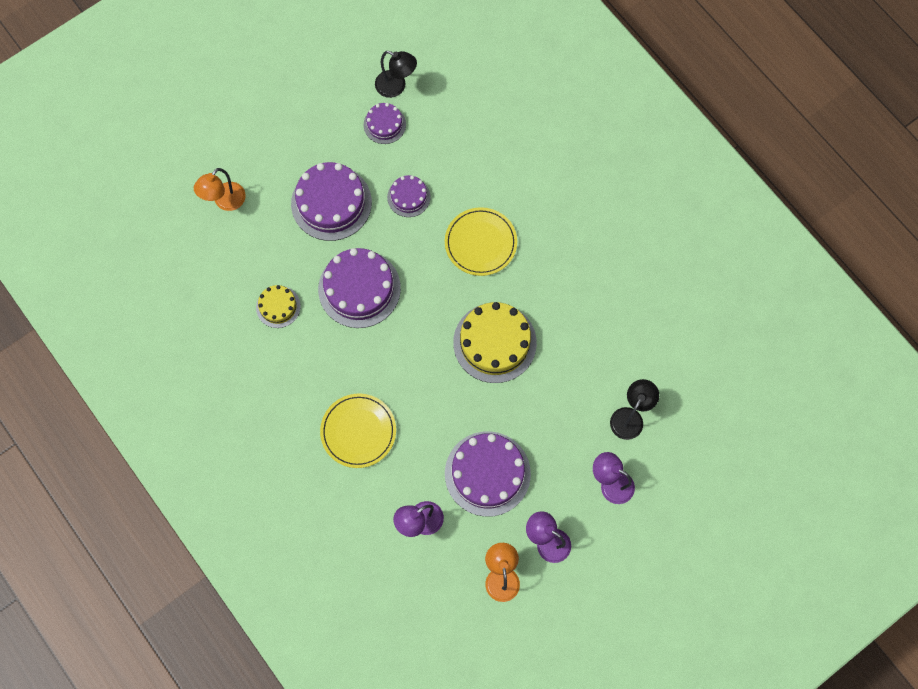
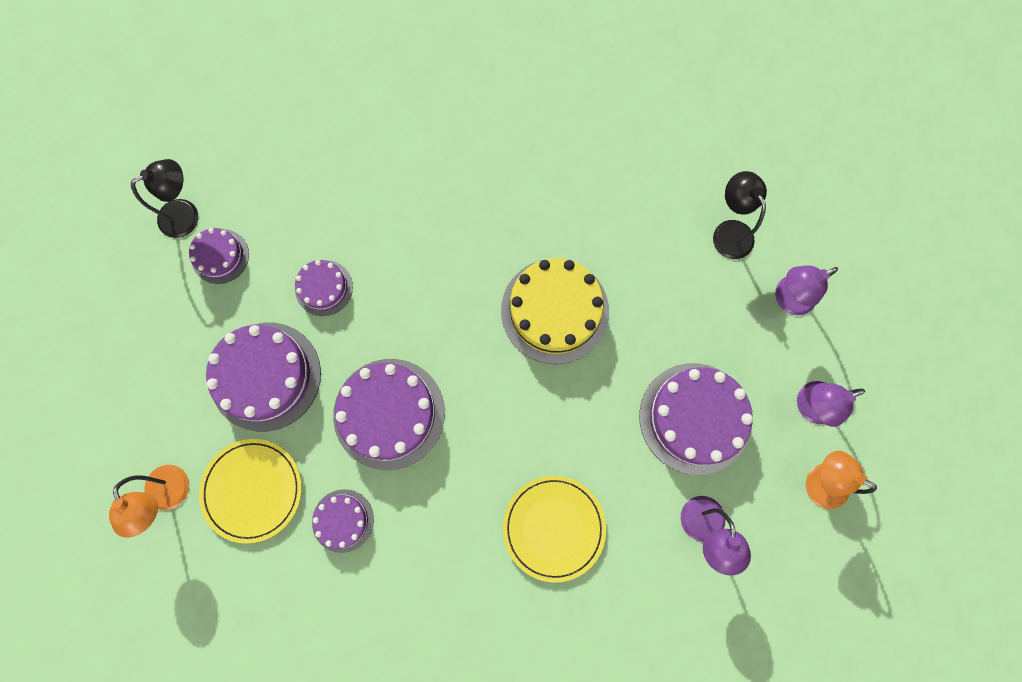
camera: 55 degrees left, 5 degrees up
(278, 306) = (343, 520): yellow cake -> purple cake
(480, 243) = (433, 249): yellow plate -> yellow plate (253, 490)

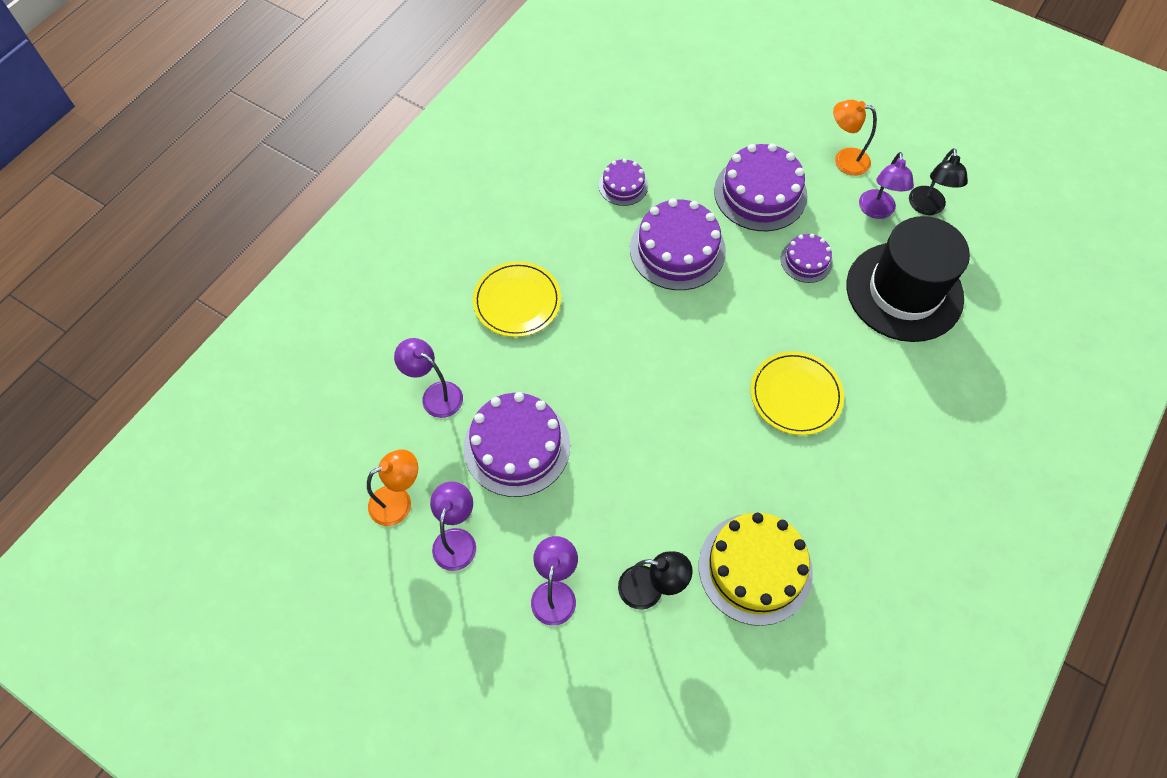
camera: 125 degrees right, 15 degrees down
(170, 497) = (712, 106): orange lamp -> orange lamp (844, 160)
(220, 256) = (877, 211): purple cake -> purple lamp
(253, 490) = (683, 149): yellow plate -> yellow plate (795, 395)
(304, 187) = (904, 291): none -> black hat
(554, 311) = (677, 403): yellow cake -> yellow cake (755, 568)

